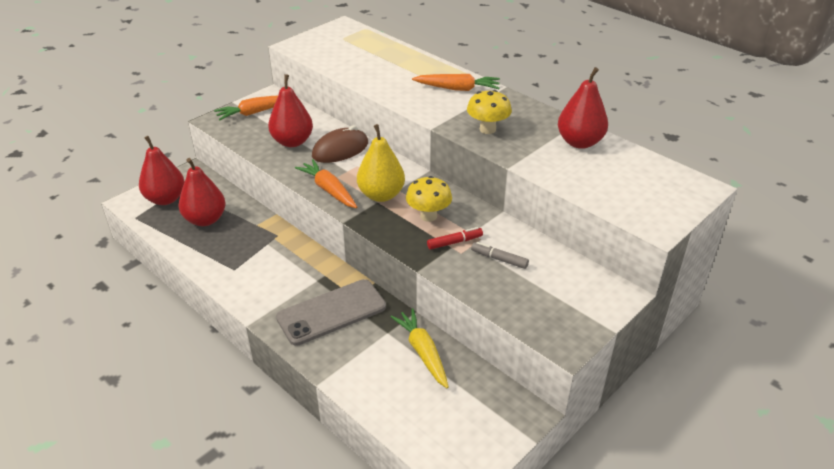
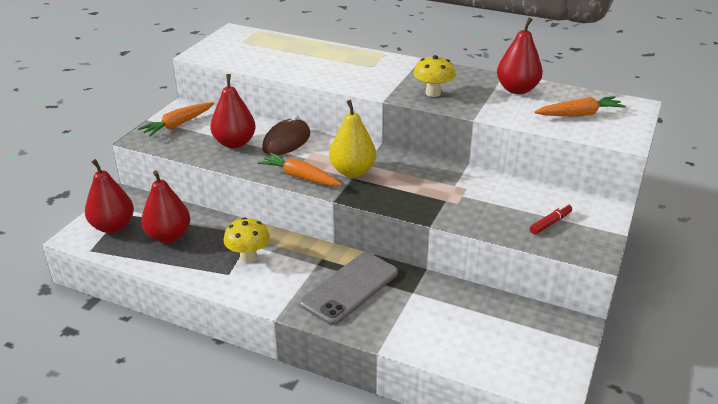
camera: 20 degrees left, 5 degrees down
(423, 352) = (455, 300): yellow carrot -> none
(428, 216) = (408, 180): yellow mushroom -> yellow mushroom (248, 257)
(454, 242) = (446, 196): red marker -> red marker (550, 223)
(457, 89) = (381, 66): orange carrot -> orange carrot (579, 114)
(499, 259) = (493, 201): grey marker -> none

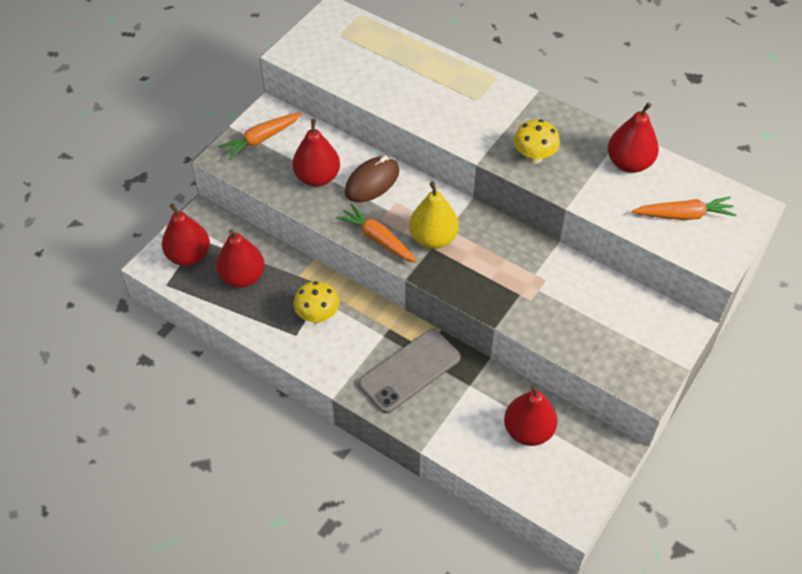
camera: 10 degrees right, 20 degrees up
(483, 321) = (528, 430): none -> red pear
(550, 223) = (617, 342): red marker -> none

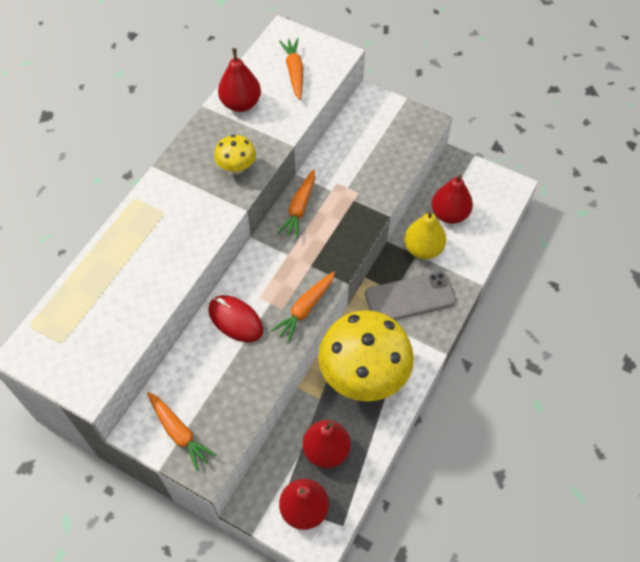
camera: 95 degrees left, 5 degrees up
(317, 177) = (231, 370): red pear -> none
(317, 316) = (363, 376): yellow mushroom -> yellow mushroom, size x2.18
(372, 182) = (235, 320): brown mouse -> red mouse
(410, 371) = (410, 297): grey phone -> grey phone turned 60 degrees counterclockwise
(433, 238) = (300, 265): yellow pear -> yellow pear (423, 249)
(509, 242) = (299, 208): none -> orange carrot

